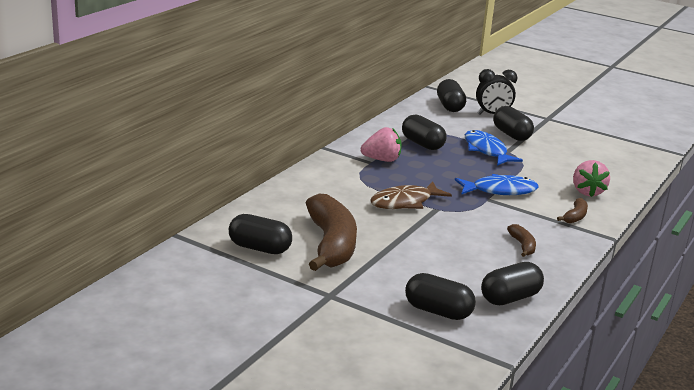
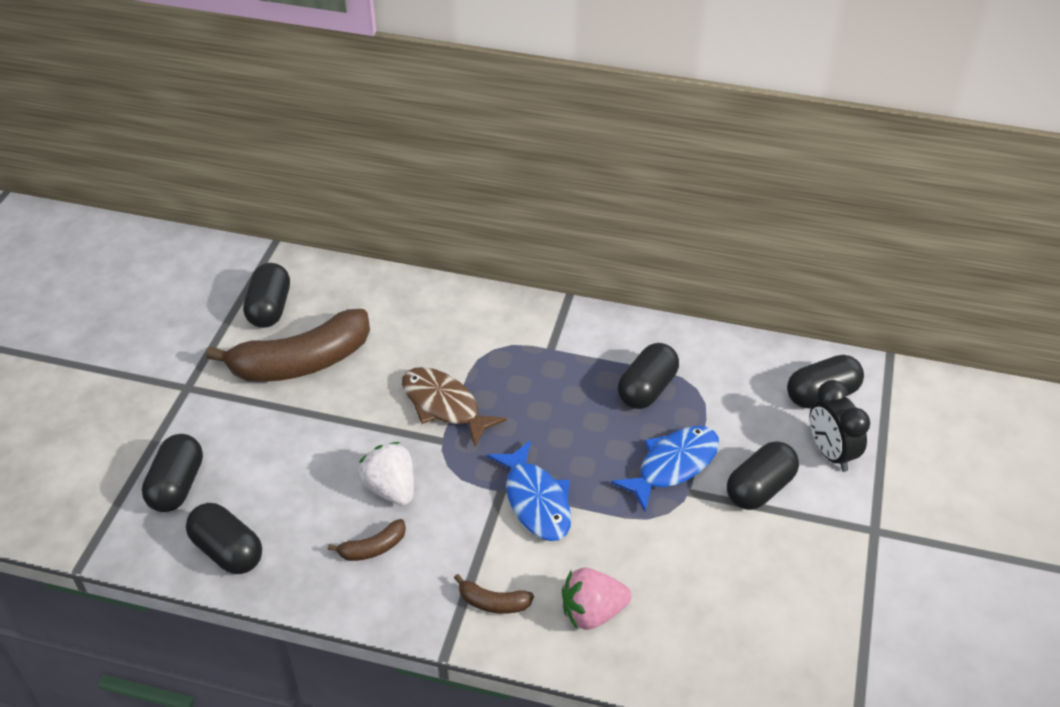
camera: 75 degrees right, 20 degrees up
(382, 160) = (564, 358): pink strawberry -> none
(473, 232) = (391, 488): none -> white strawberry

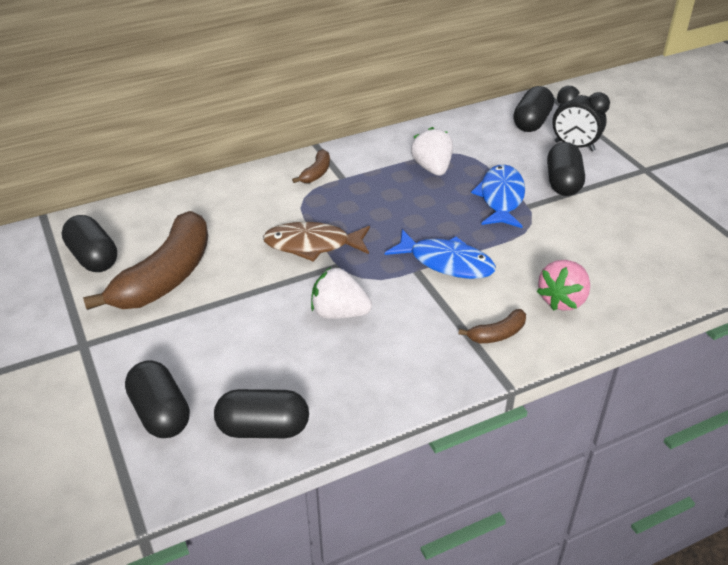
camera: 40 degrees left, 5 degrees down
(373, 548) = (374, 355): brown banana -> brown banana (316, 173)
(647, 389) = (432, 168): black capsule -> white strawberry

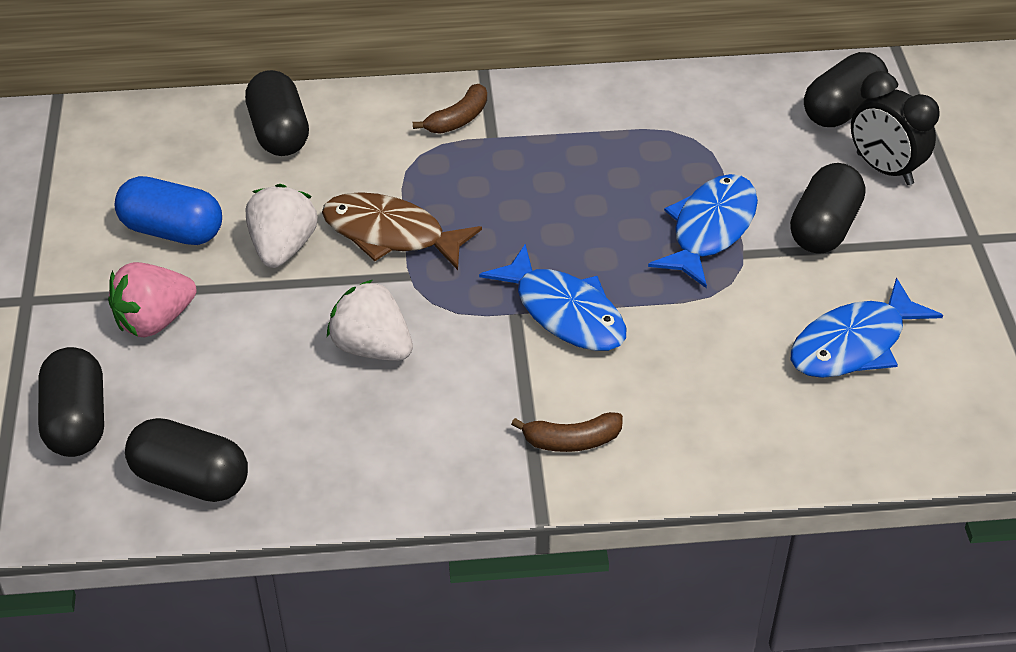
camera: 20 degrees right, 5 degrees up
(93, 258) = (93, 177): black capsule -> black capsule (279, 133)
(166, 277) = (172, 231): brown banana -> blue capsule
(432, 168) = (635, 153): white strawberry -> white strawberry (283, 248)
(562, 300) = (698, 417): pink strawberry -> pink strawberry (154, 321)
(621, 238) = (853, 344): none -> blue fish

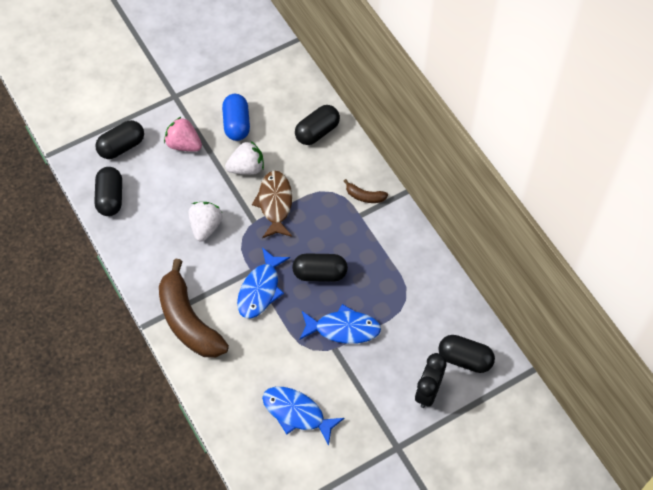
camera: 65 degrees right, 15 degrees up
(571, 441) = (188, 321): brown banana -> brown banana, size x2.32
(824, 228) = (369, 377): black capsule -> black capsule (320, 273)

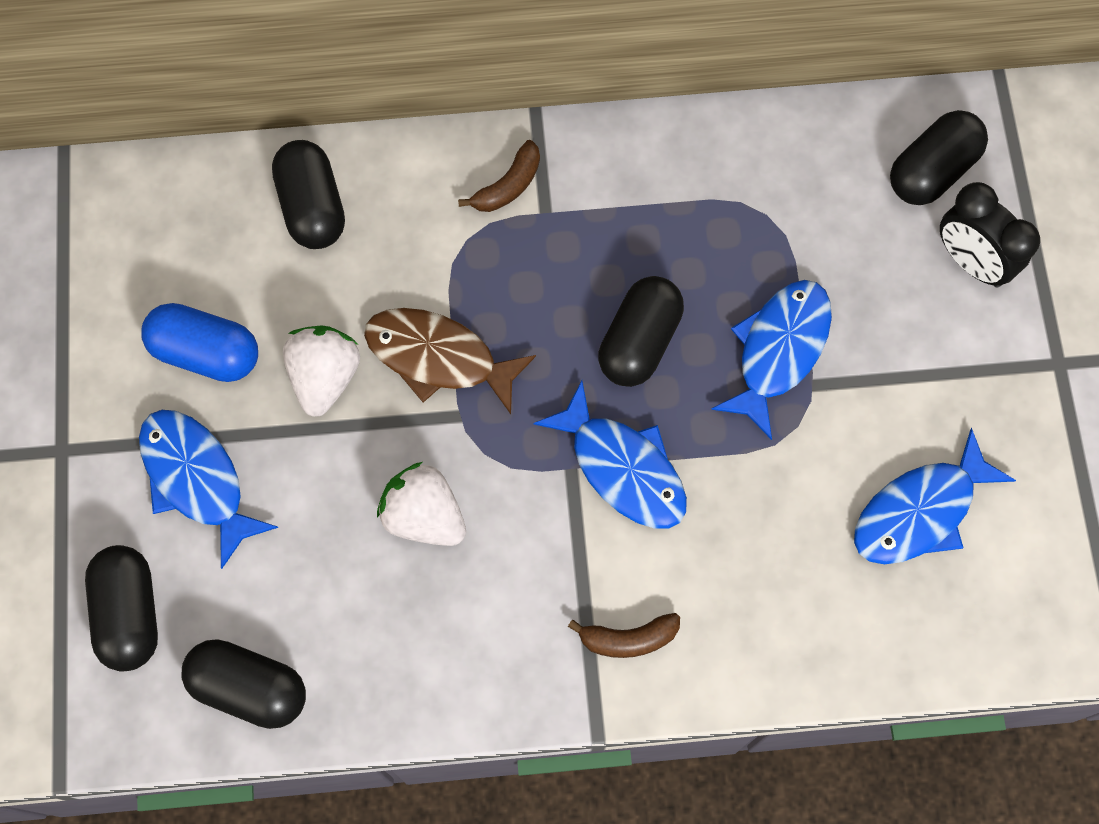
camera: 65 degrees left, 10 degrees up
(184, 144) = (197, 479): pink strawberry -> blue fish
(188, 321) = (628, 639): brown banana -> brown banana, size x0.43

